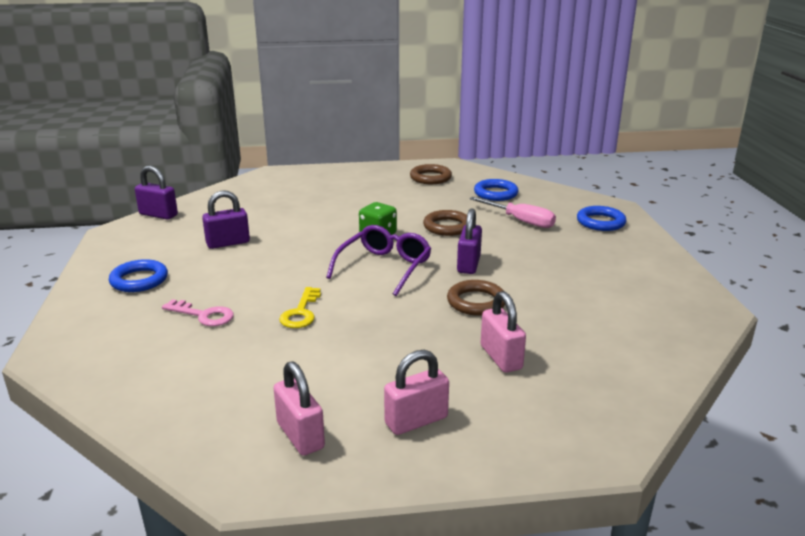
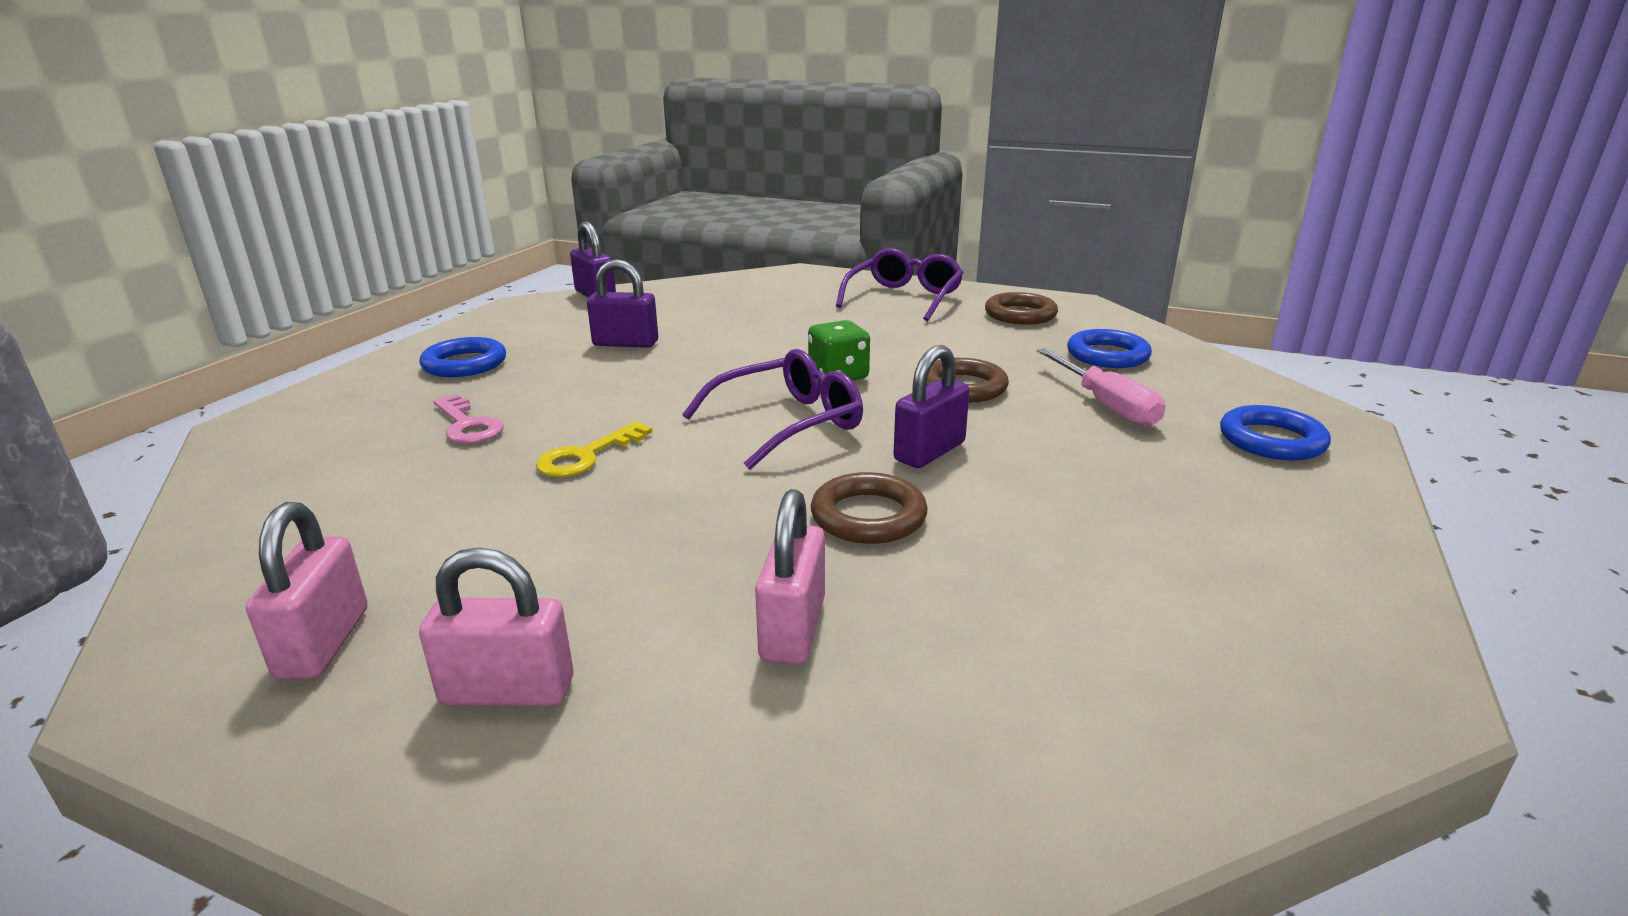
camera: 30 degrees right, 0 degrees up
(357, 179) = (904, 298): none -> purple glasses

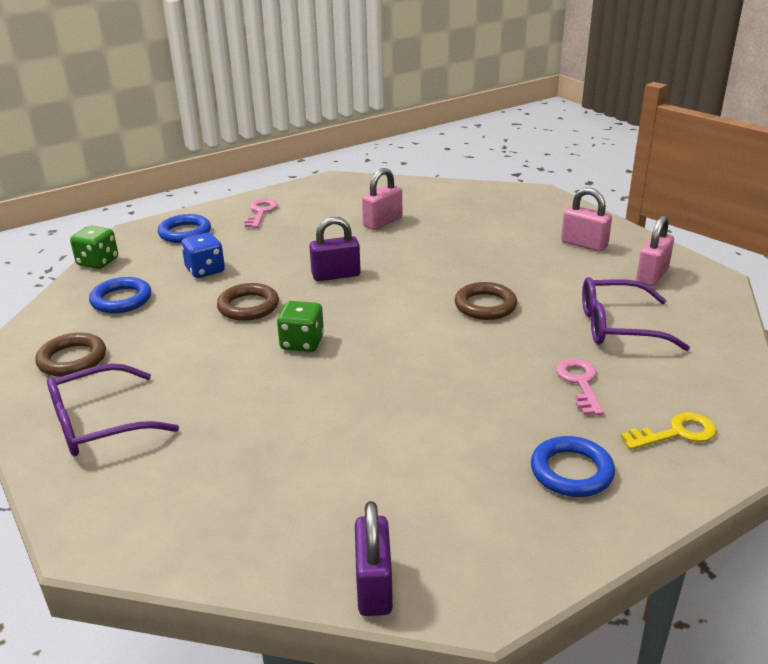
camera: 145 degrees left, 5 degrees up
(586, 456) = (512, 330): yellow key -> yellow key (676, 433)
(625, 343) = (413, 448): purple padlock -> none
(787, 423) = (381, 315): purple glasses -> purple glasses (618, 326)
(792, 629) = (479, 233): pink padlock -> pink padlock (383, 222)
(868, 516) = (406, 257): brown ring -> brown ring (485, 305)
(1106, 405) = (205, 270): pink screwdriver -> blue dice
(1245, 375) = (98, 262): none -> green dice
(1280, 518) = (261, 212): none -> pink key

